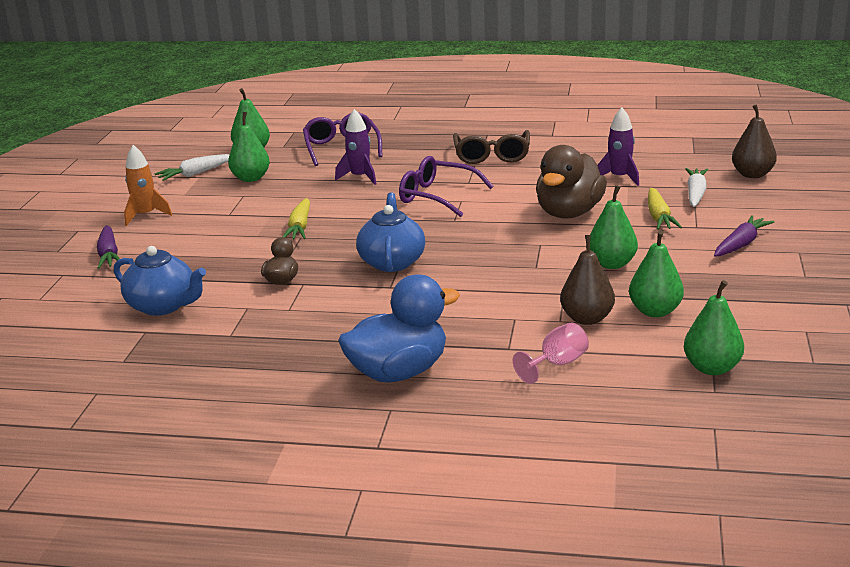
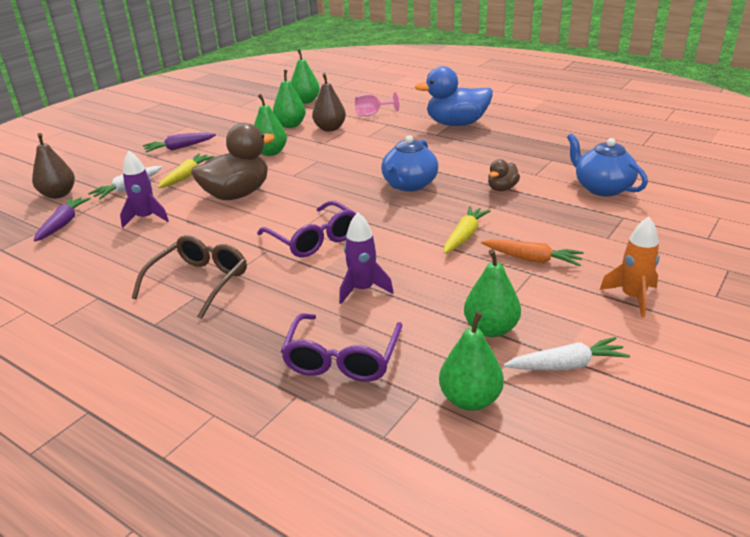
camera: 155 degrees left, 5 degrees up
(109, 254) = (664, 250): purple carrot -> purple carrot (63, 224)
(231, 223) = (532, 259): none -> orange carrot

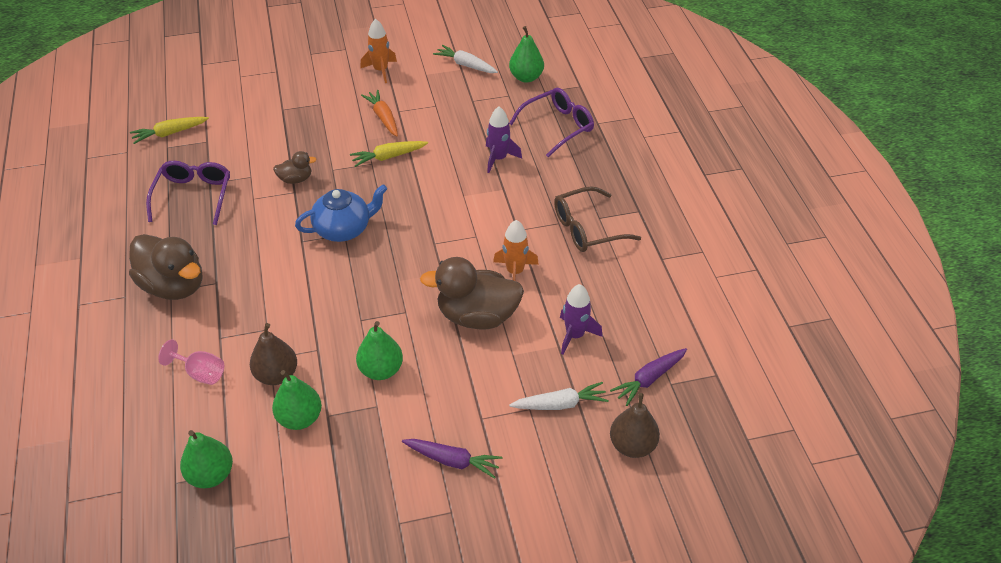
camera: 140 degrees left, 15 degrees up
(186, 176) = (493, 384): yellow carrot -> yellow carrot (170, 133)
(236, 226) = (515, 272): none -> orange rocket
(314, 239) = (478, 218): purple glasses -> purple glasses (193, 196)
(456, 124) = (174, 286): blue duck -> brown duck
(491, 329) = (469, 97): green pear -> none
(602, 188) = (243, 135): blue teapot -> none

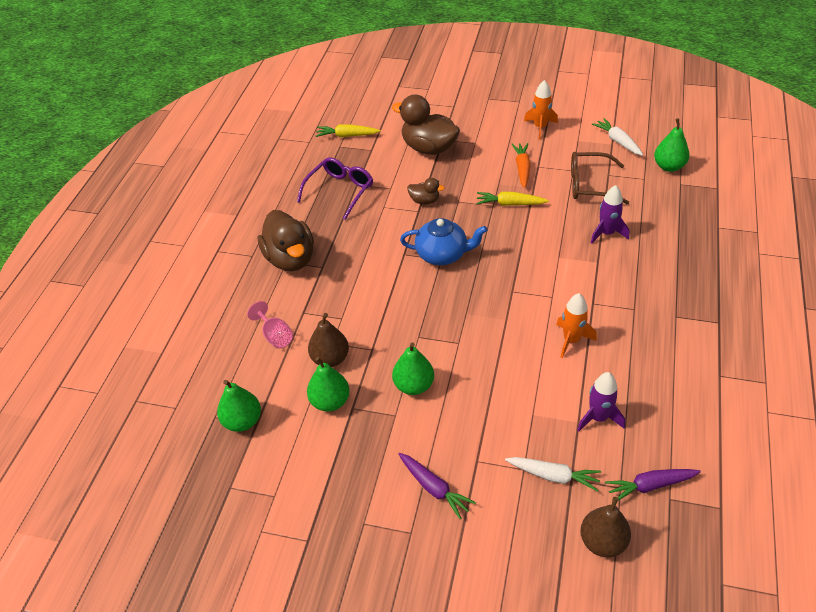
camera: 30 degrees right, 0 degrees up
(477, 316) = (518, 368): brown duck -> brown duck (429, 148)
(558, 126) = (677, 220): purple glasses -> none
(587, 228) = (659, 323): brown glasses -> brown glasses (590, 185)

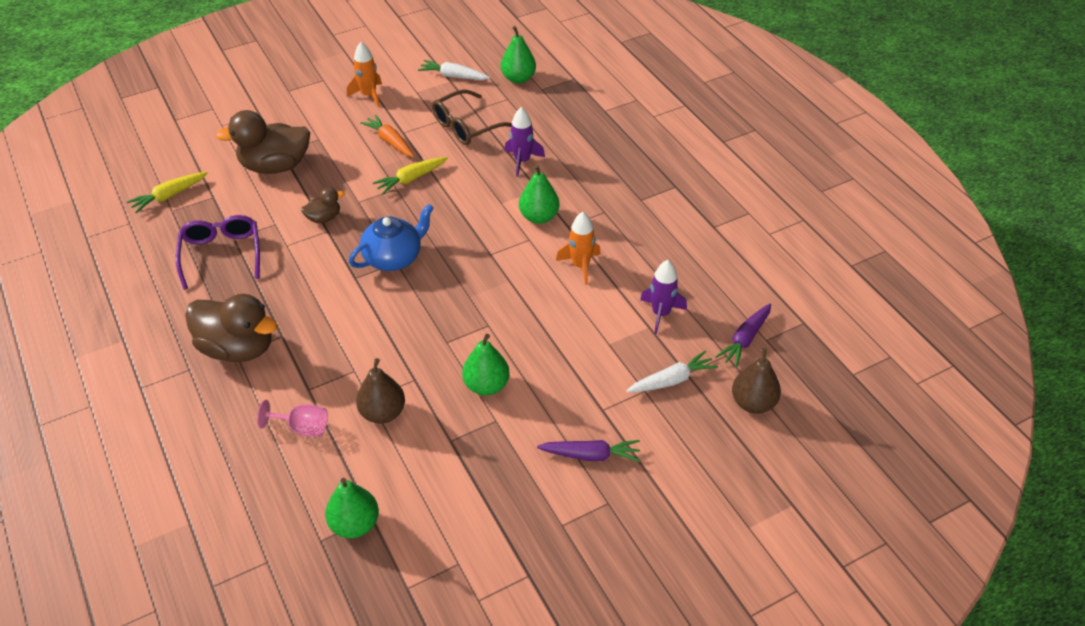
camera: 45 degrees left, 0 degrees up
(330, 401) = (423, 449): green pear -> green pear (539, 217)

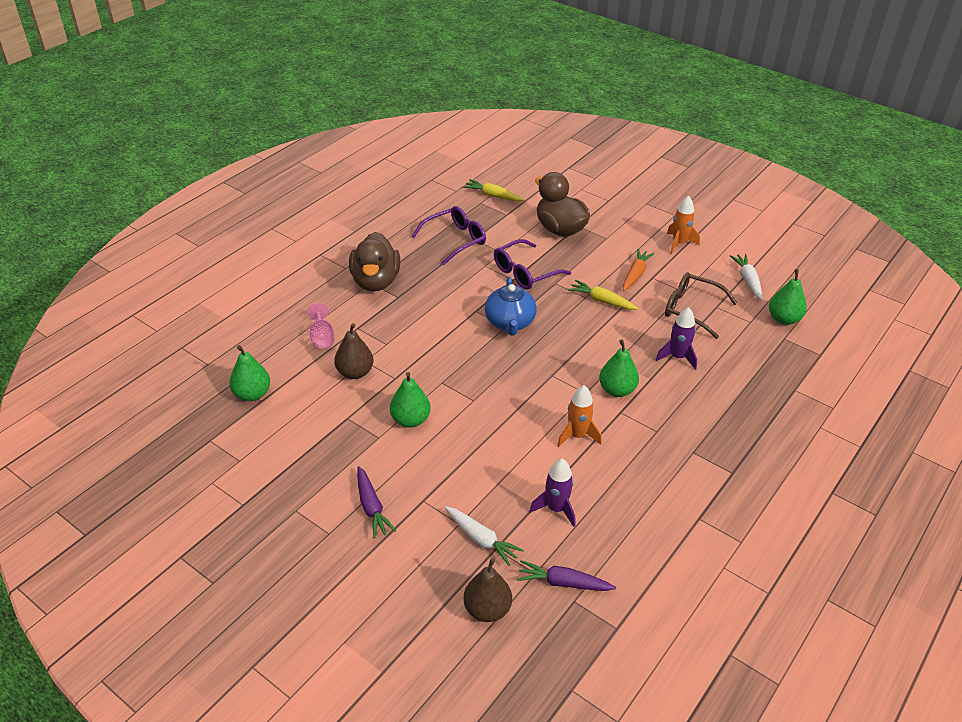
camera: 65 degrees right, 5 degrees down
(324, 218) = (525, 272): brown duck -> purple glasses
(394, 257) = (510, 323): blue teapot -> blue teapot turned 60 degrees clockwise

